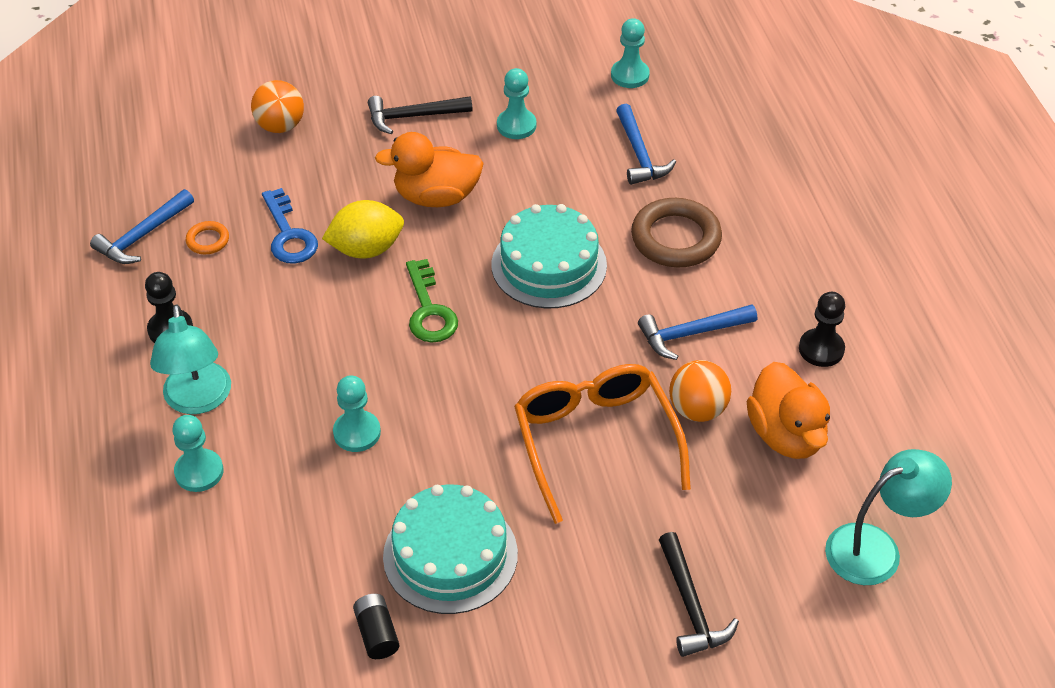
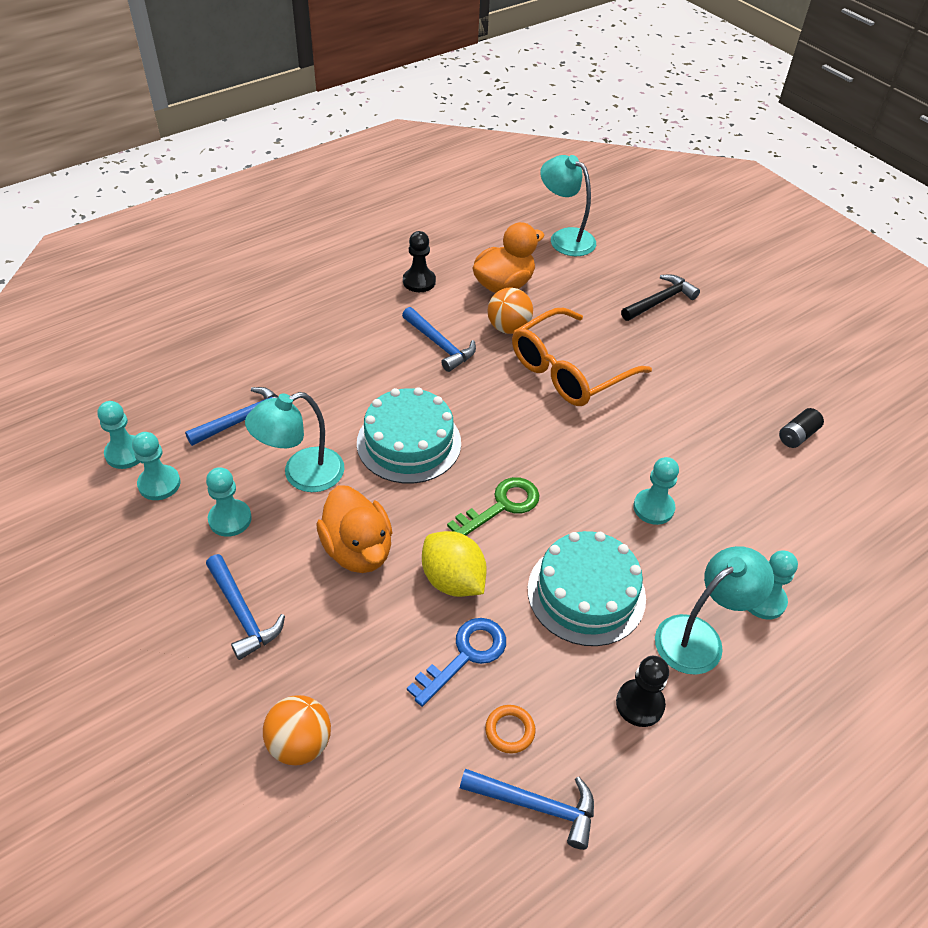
camera: 115 degrees left, 0 degrees up
(413, 116) = (242, 613): black hammer -> blue hammer
(450, 555) = (712, 418): turquoise cake -> turquoise cake (586, 593)
(545, 180) = (302, 475): none -> turquoise lamp
(581, 90) = (159, 484): none -> turquoise pawn
(675, 238) = (341, 374): brown ring -> none

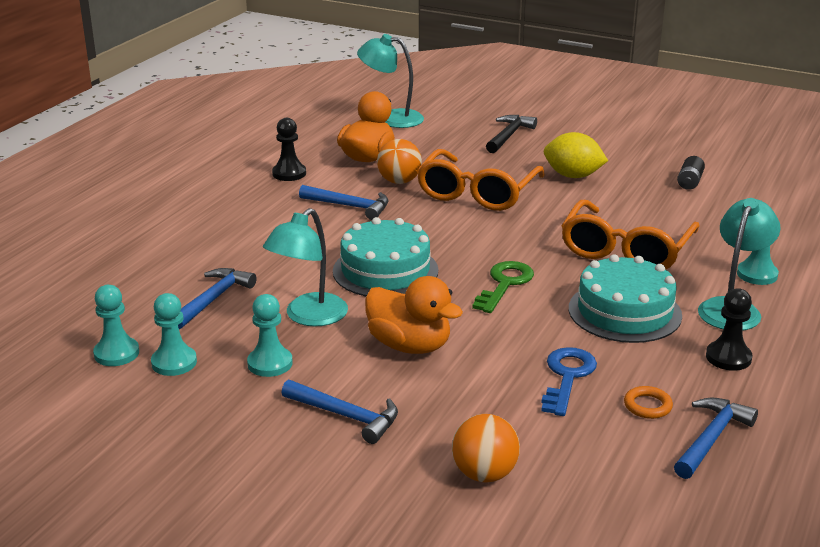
camera: 25 degrees left, 20 degrees down
(453, 580) = (510, 338): yellow lemon -> yellow lemon (573, 176)
(535, 805) = (711, 439): blue hammer -> blue hammer turned 45 degrees counterclockwise
(653, 508) = (625, 250): turquoise pawn -> orange glasses

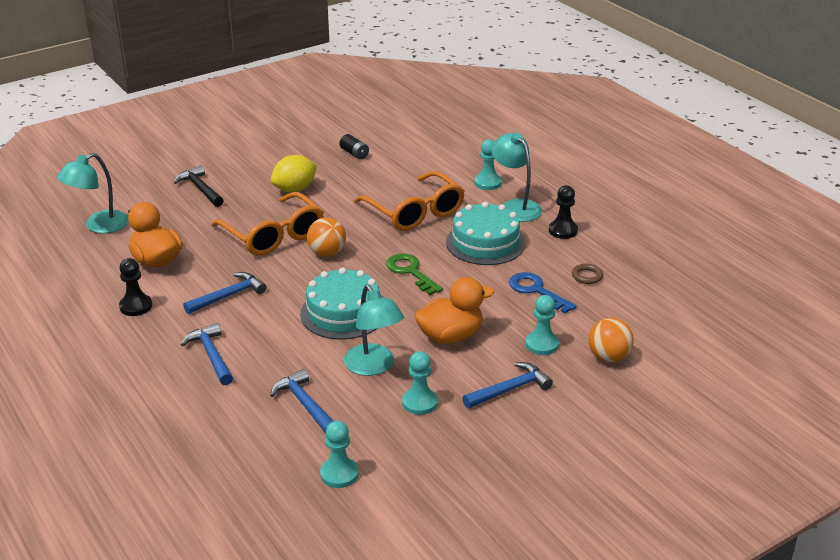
camera: 60 degrees left, 5 degrees up
(174, 363) = (378, 448): turquoise pawn -> turquoise pawn (542, 344)
(399, 181) = (215, 260): orange ball -> orange ball (327, 253)
(647, 406) = (587, 276): orange ring -> brown ring
(711, 439) = (632, 269): blue hammer -> blue hammer (211, 355)

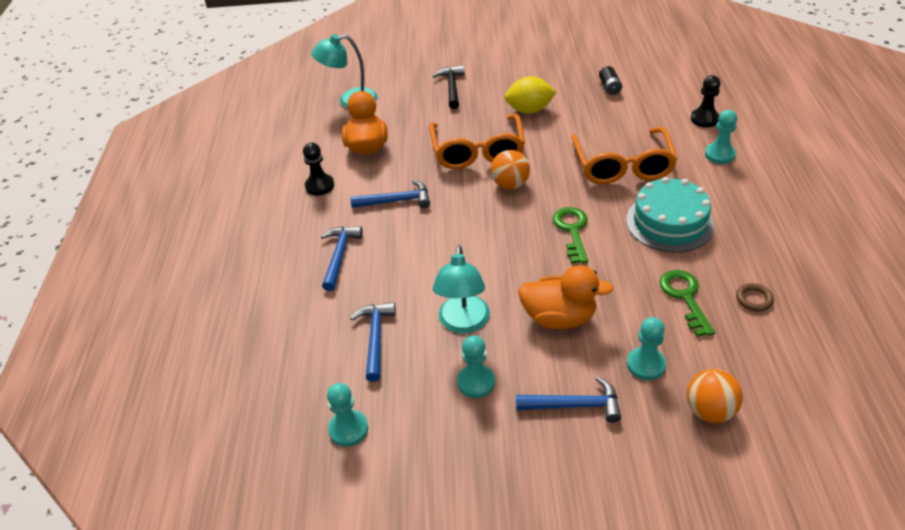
camera: 35 degrees right, 10 degrees up
(343, 313) = (479, 253): turquoise cake -> none
(515, 206) = (730, 190): turquoise lamp -> none
(536, 291) = (685, 297): blue key -> green key
(563, 230) = (764, 235): black pawn -> black pawn (704, 119)

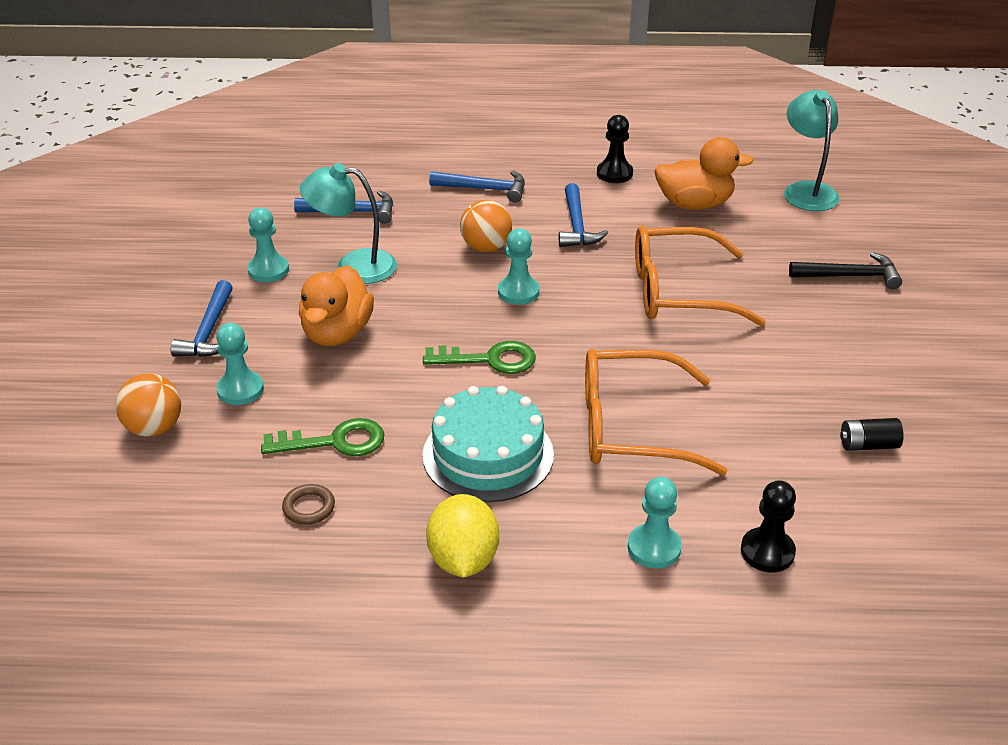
camera: 90 degrees right, 5 degrees down
(348, 429) = (246, 198): turquoise pawn -> turquoise pawn (518, 292)
(510, 185) = (598, 315): orange ball -> orange ball (486, 247)
(529, 110) = (789, 347): yellow lemon -> yellow lemon (463, 559)

